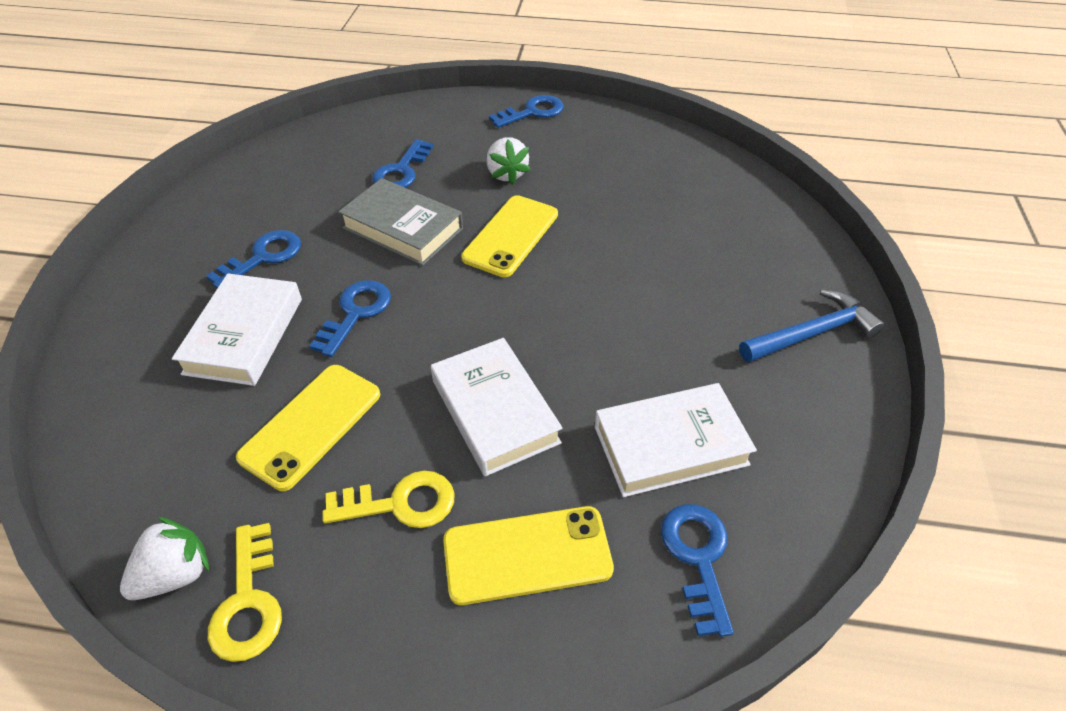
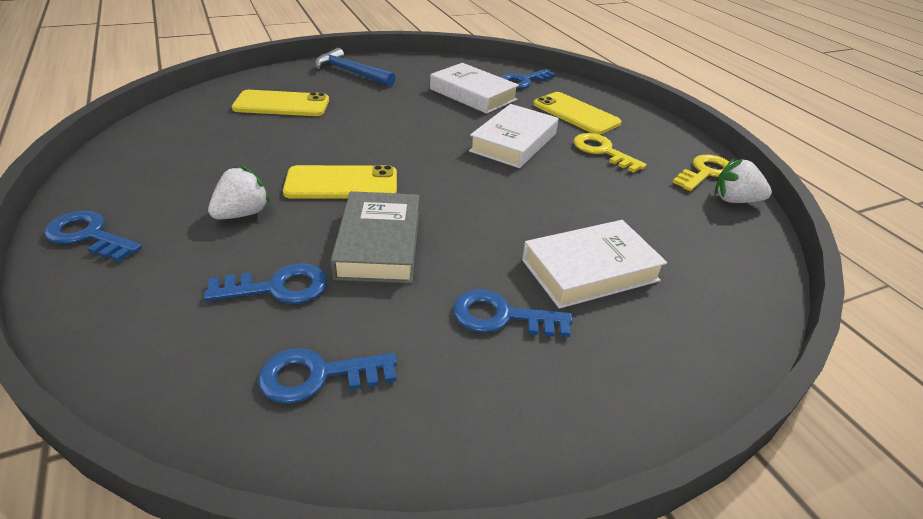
camera: 125 degrees left, 10 degrees down
(311, 425) = (607, 199): yellow phone -> yellow phone (282, 104)
(355, 313) = (503, 224): blue key -> blue key (318, 376)

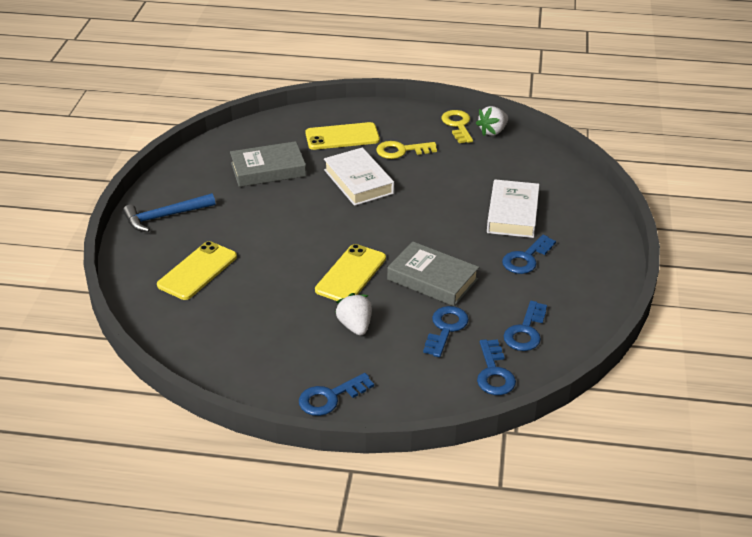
camera: 55 degrees left, 0 degrees up
(473, 94) = (268, 169): white book -> grey book
(523, 81) = (267, 136): blue key -> blue key (494, 373)

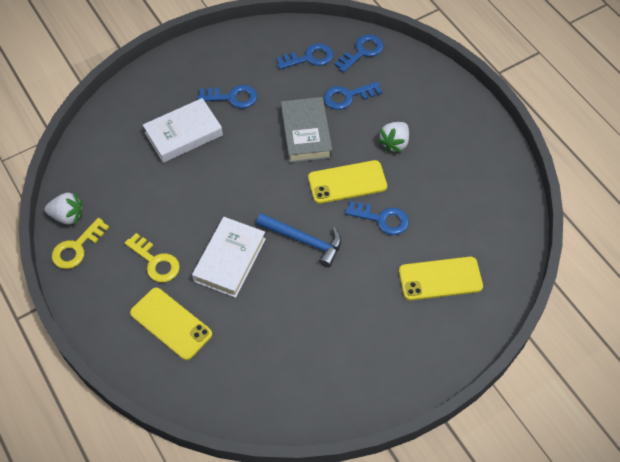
camera: 130 degrees left, 20 degrees up
(165, 216) = (407, 362): blue hammer -> blue hammer (304, 241)
(268, 169) = (273, 341): grey book -> none
(330, 397) = (465, 112): blue key -> blue key (382, 219)

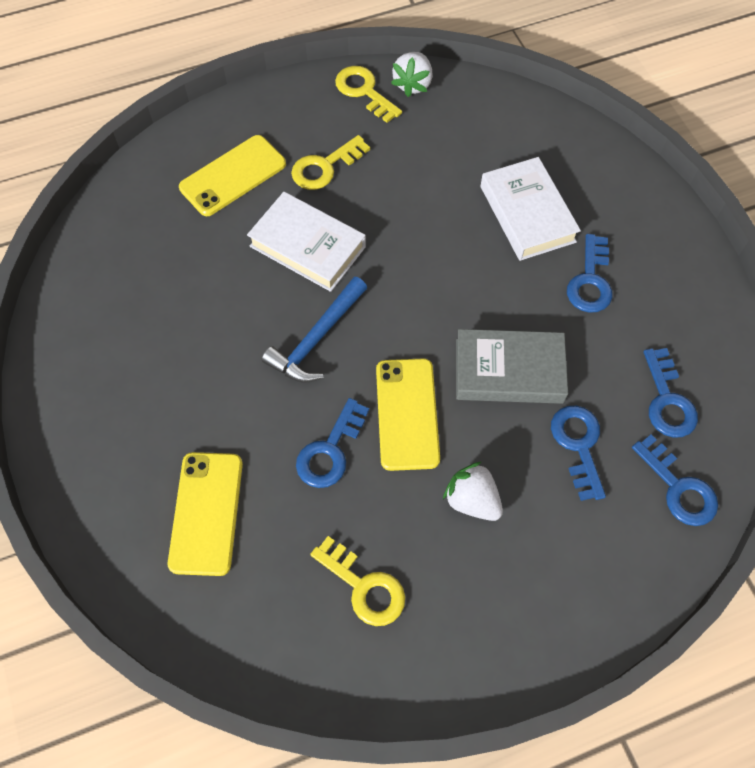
camera: 100 degrees right, 5 degrees up
(460, 188) = (364, 586): none -> yellow key

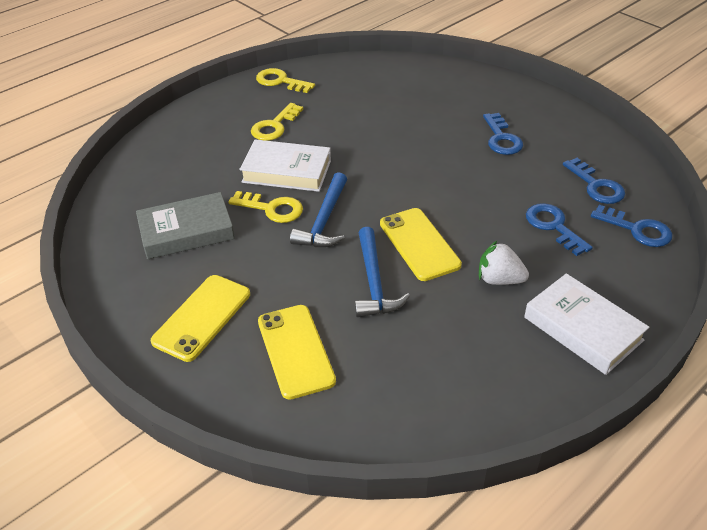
camera: 20 degrees left, 20 degrees down
(233, 176) = (206, 147): yellow phone -> yellow phone (202, 317)
(330, 451) = (374, 282): blue key -> blue hammer
(364, 586) = (451, 357): yellow key -> yellow key (272, 208)
(413, 84) = (313, 70): white strawberry -> none
(509, 371) = (478, 200): grey book -> grey book (186, 231)
(527, 214) = (435, 116): white book -> white book (582, 329)

